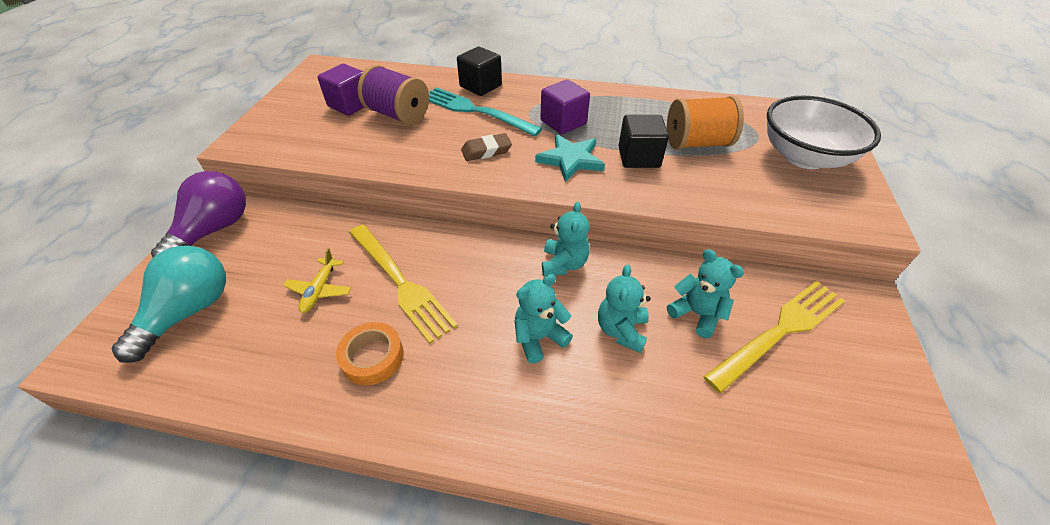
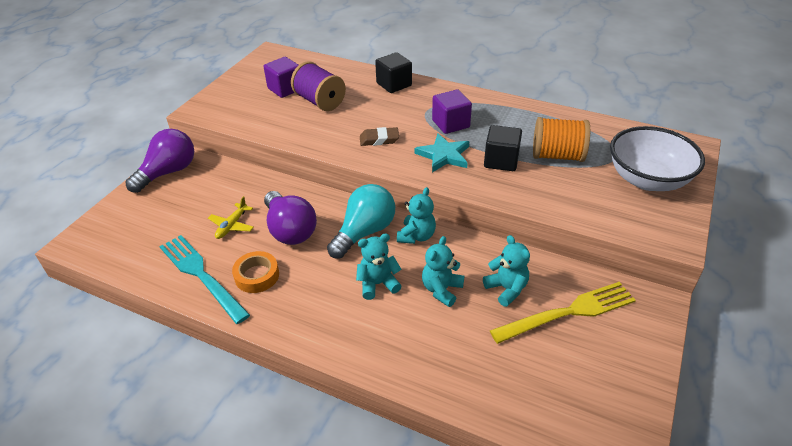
camera: 15 degrees right, 5 degrees down
(190, 311) = (143, 225): turquoise light bulb -> turquoise light bulb (364, 232)
(401, 283) = (290, 230): yellow fork -> purple light bulb
(475, 111) = (381, 105): turquoise fork -> turquoise fork (201, 275)

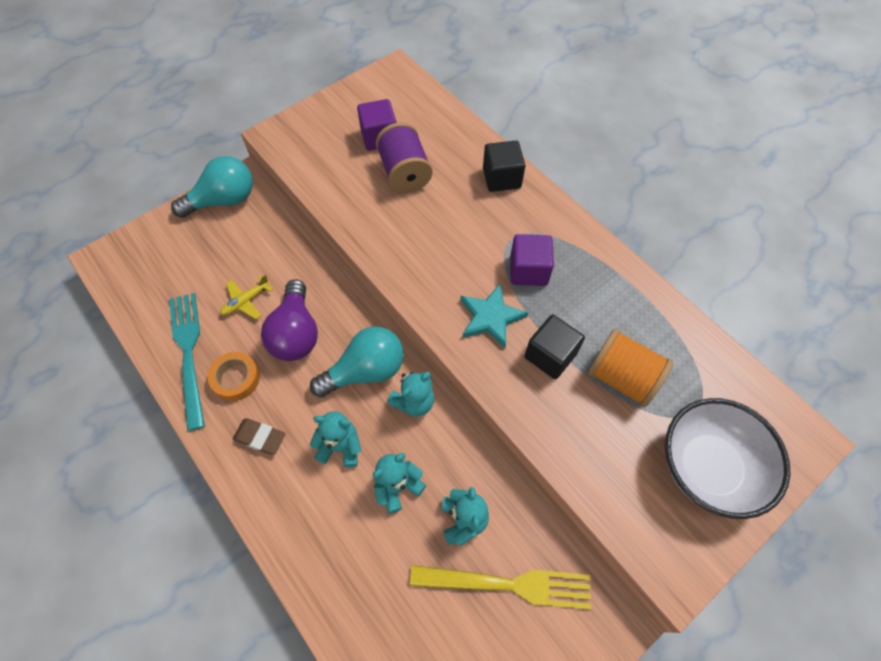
camera: 25 degrees right, 20 degrees up
(168, 172) = (223, 200): purple light bulb -> turquoise light bulb
(379, 139) = (435, 261): brown eraser -> brown eraser (260, 437)

